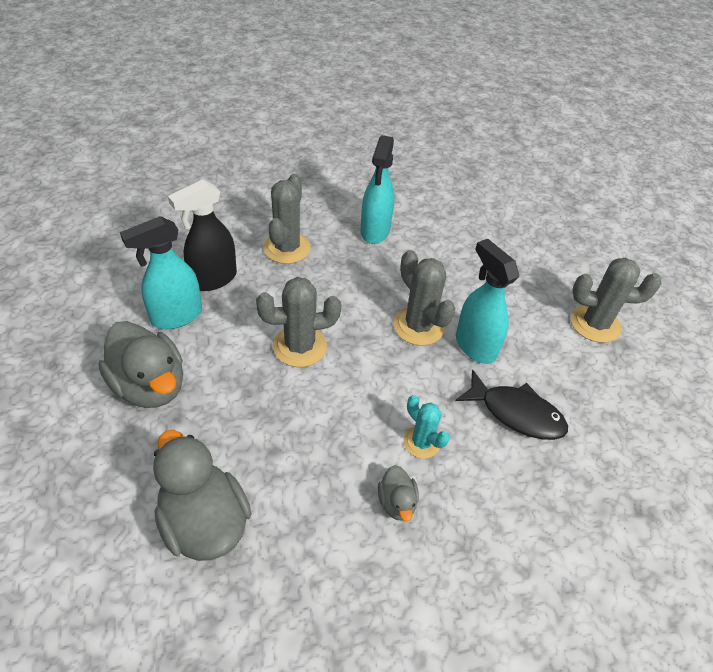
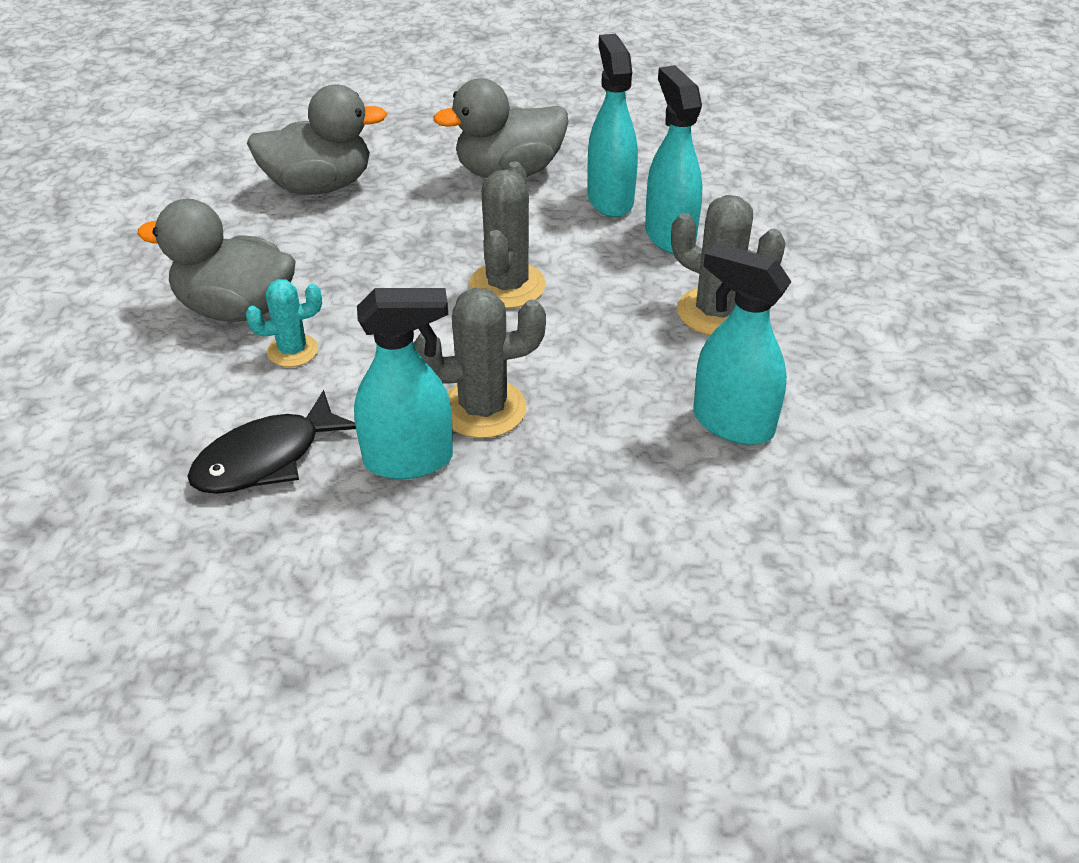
camera: 115 degrees right, 5 degrees down
(213, 279) = (669, 235): black spray bottle -> turquoise spray bottle
(397, 502) = (236, 309): grey duck -> grey duck, size x2.05
(595, 324) = (360, 657): grey cactus -> none

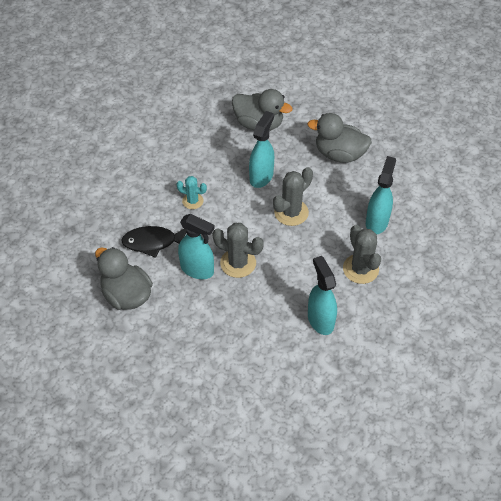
camera: 35 degrees right, 10 degrees up
(236, 309) = (186, 171): grey duck -> grey duck (126, 295)
(610, 199) = (369, 190): turquoise spray bottle -> turquoise spray bottle (261, 176)

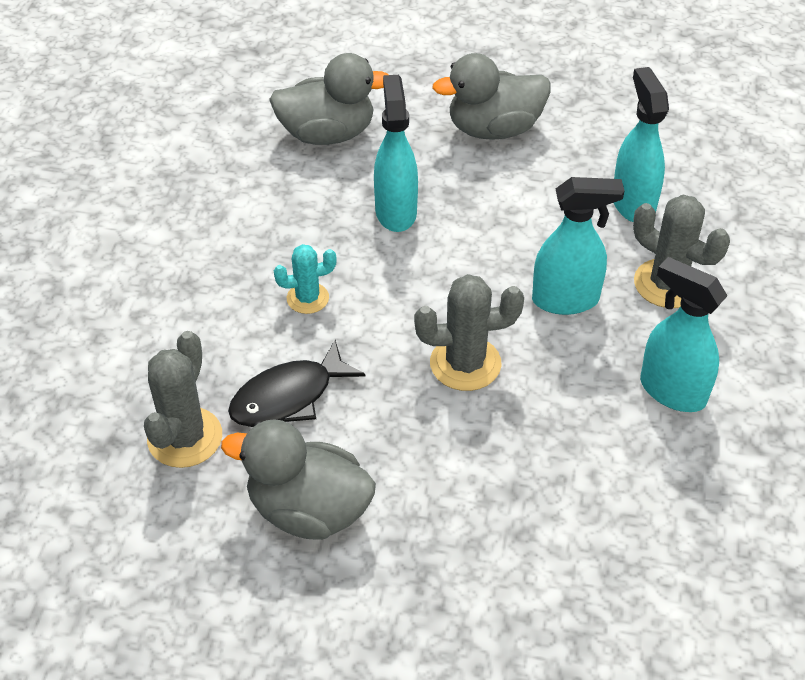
camera: 30 degrees left, 5 degrees down
(197, 269) = (404, 406): turquoise spray bottle -> turquoise spray bottle (566, 300)
(291, 212) = (489, 246): grey cactus -> grey cactus (185, 437)

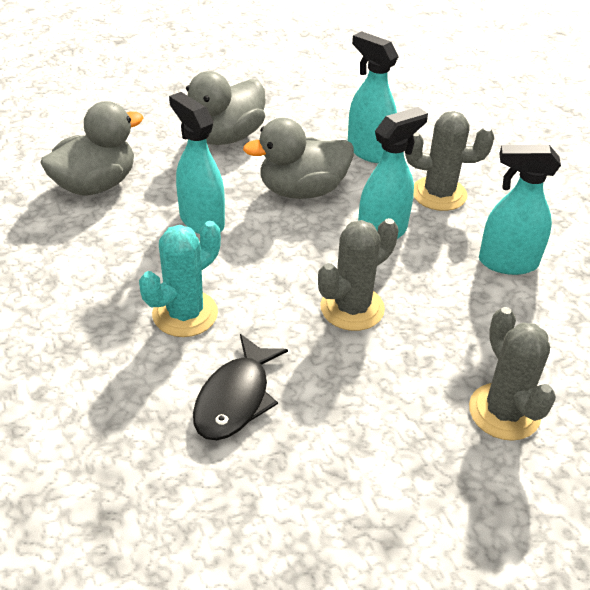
camera: 35 degrees left, 5 degrees down
(185, 437) = (172, 477): grey cactus -> grey cactus (504, 412)
(307, 298) = (185, 314): turquoise cactus -> turquoise cactus, size x1.61
(308, 510) = (331, 482): grey duck -> grey duck (302, 190)

